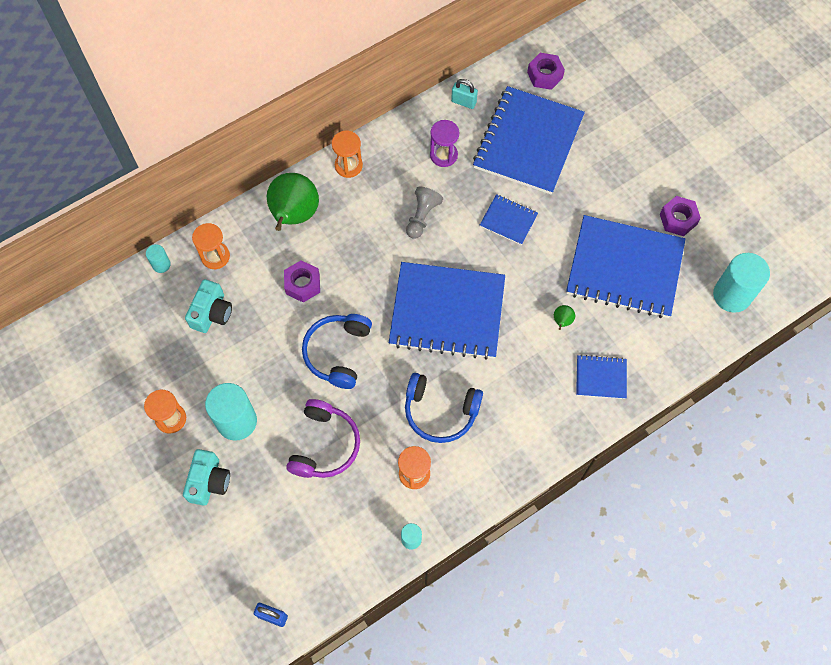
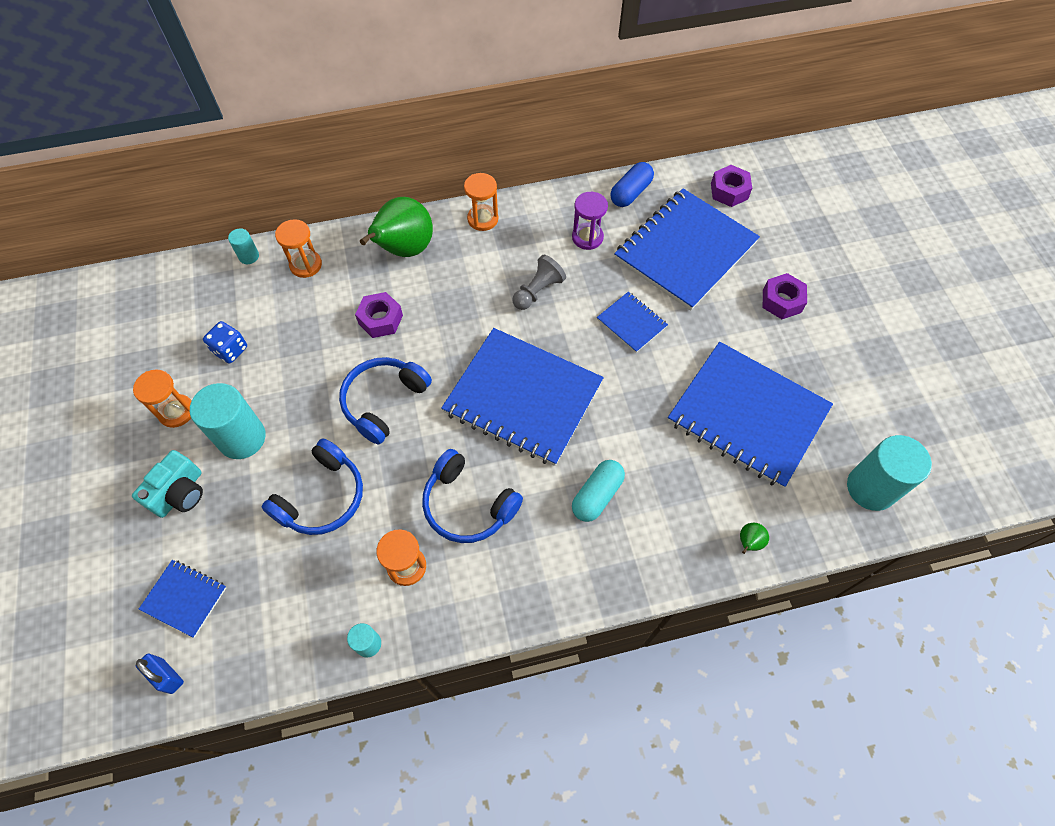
camera: 20 degrees right, 5 degrees down
(189, 352) = (230, 350): none -> blue dice
(212, 313) = (274, 318): turquoise camera -> none
(324, 445) = (322, 497): purple headphones -> blue headphones
(463, 102) = (630, 193): turquoise padlock -> blue capsule
(535, 370) = (597, 495): none -> turquoise capsule
(562, 321) = (651, 451): green pear -> green pear (749, 542)
(601, 378) = (673, 531): blue notebook -> blue notebook (184, 598)
(678, 219) = (831, 381): purple nut -> purple nut (782, 301)

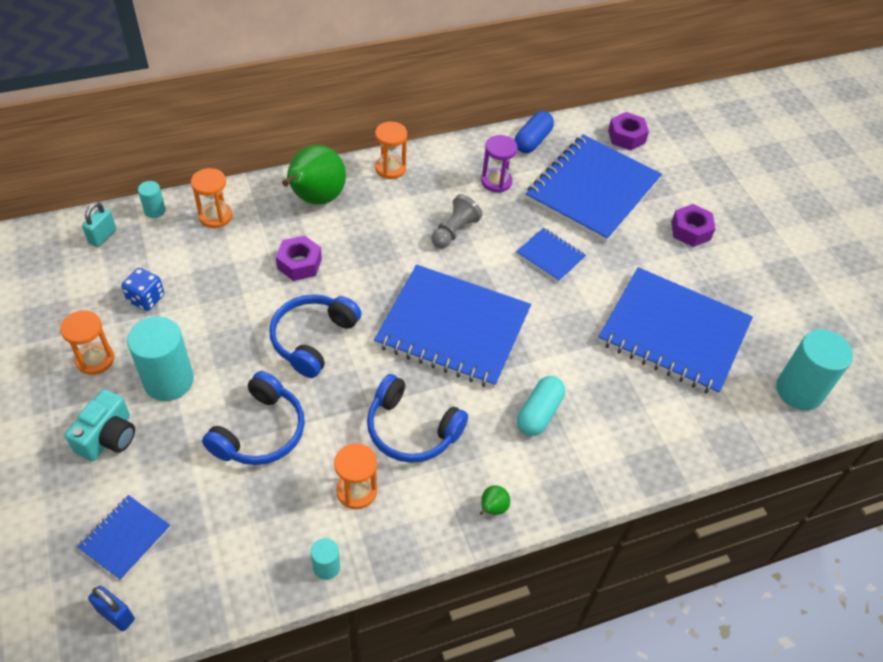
camera: 10 degrees left, 10 degrees down
(184, 598) = (125, 538): blue notebook -> blue notebook turned 75 degrees counterclockwise
(197, 282) = (102, 236): none -> turquoise padlock
(749, 542) = (692, 446): green pear -> green pear (492, 508)

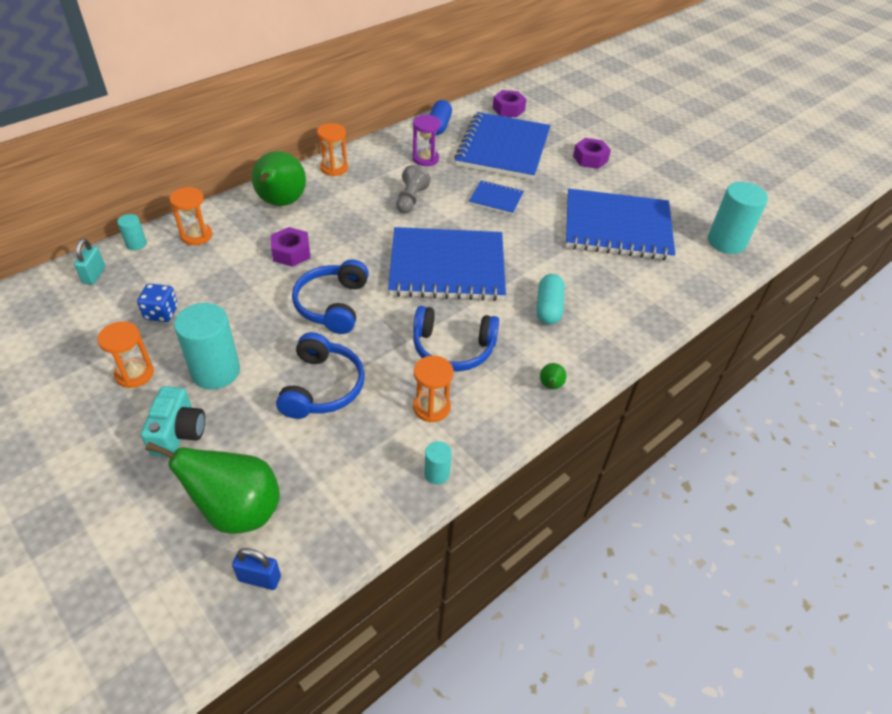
camera: 20 degrees left, 5 degrees down
(125, 538) = (237, 511): blue notebook -> green pear

